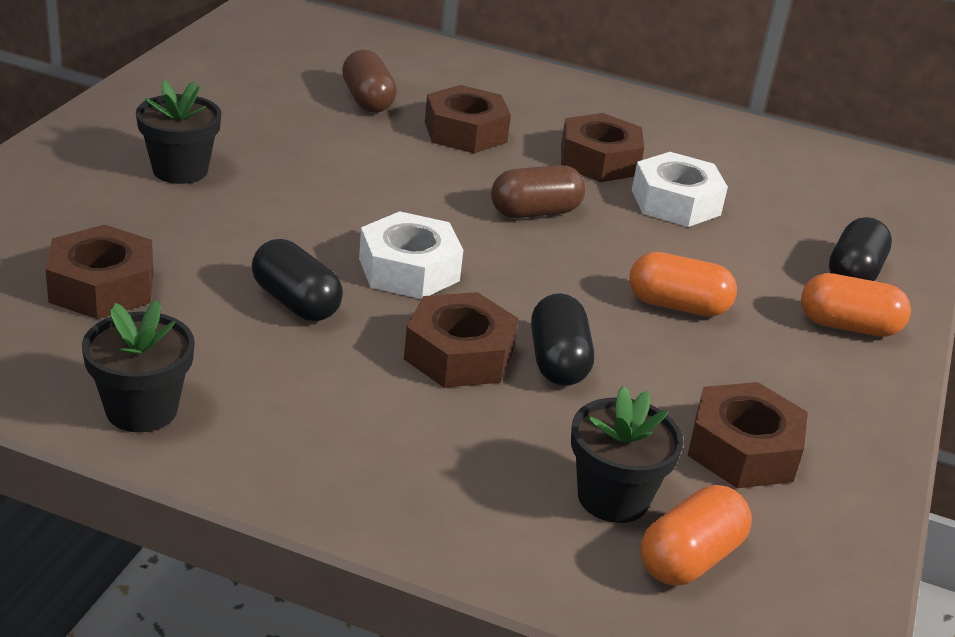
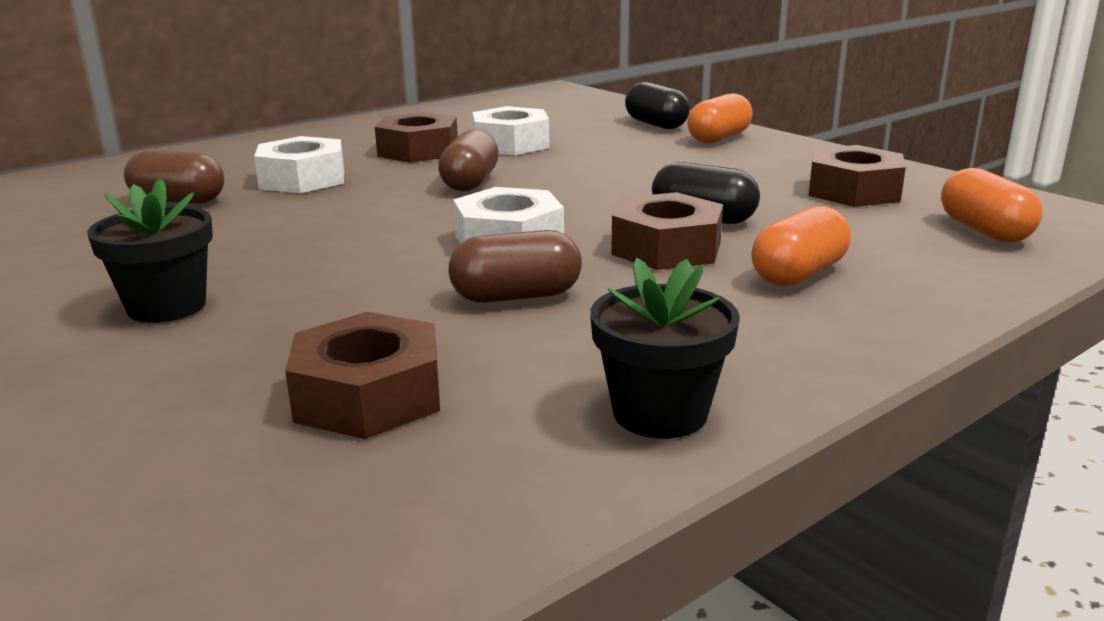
camera: 55 degrees left, 10 degrees down
(296, 302) = (516, 296): black capsule -> brown capsule
(465, 132) = (302, 179): brown nut -> white nut
(613, 497) = (901, 238): black flower pot -> none
(677, 306) = (655, 171): orange capsule -> orange capsule (798, 274)

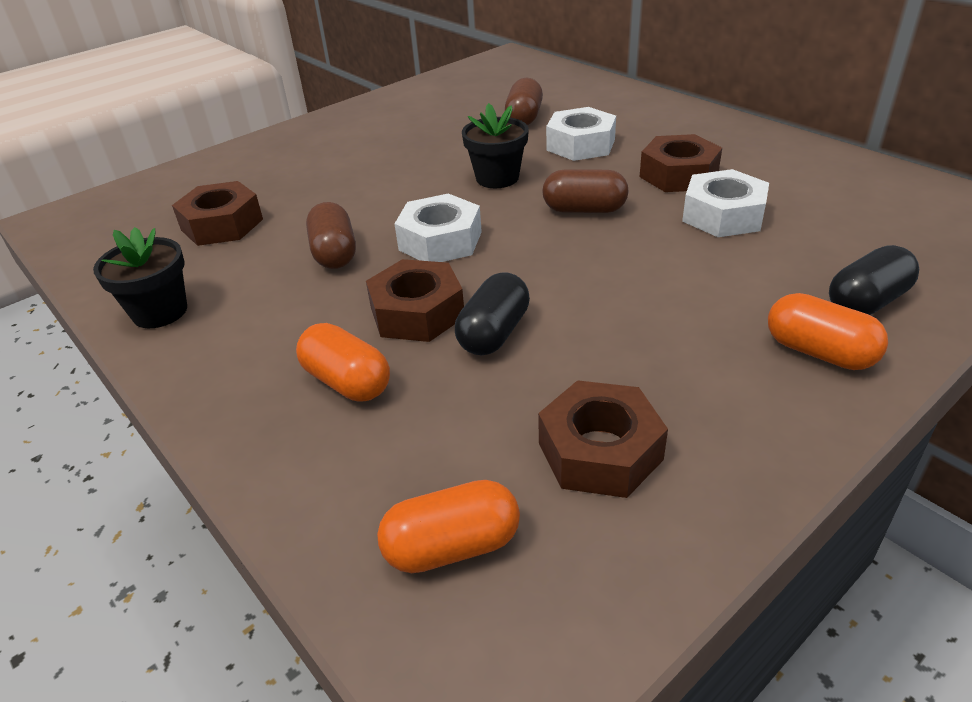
camera: 90 degrees right, 15 degrees up
(167, 307) = (347, 154): black flower pot -> black flower pot (497, 178)

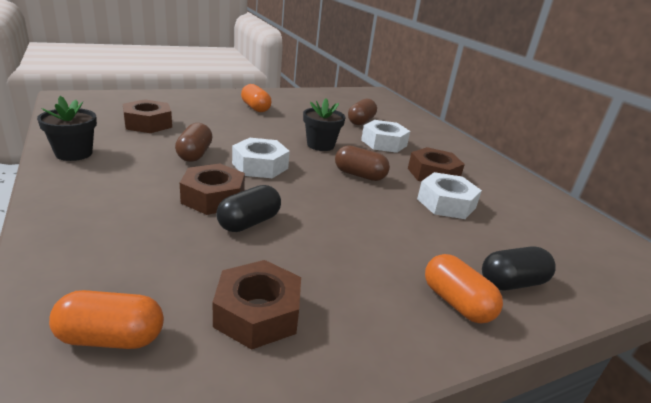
camera: 10 degrees right, 10 degrees down
(347, 382) = (139, 220): orange capsule -> orange capsule (255, 108)

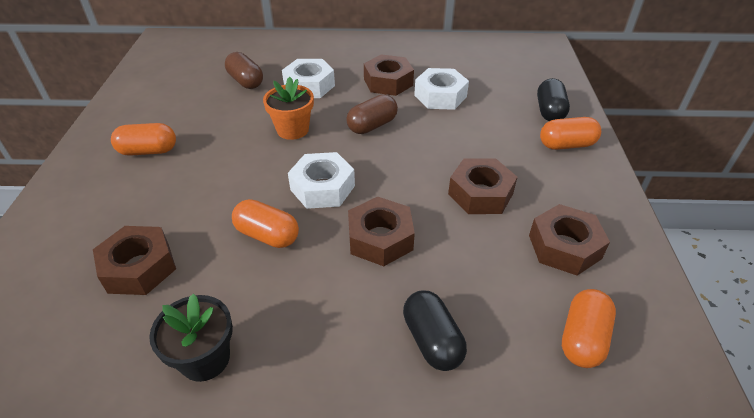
camera: 60 degrees left, 15 degrees up
(194, 154) = (267, 235): brown capsule -> orange capsule
(249, 222) = (436, 223): black capsule -> black capsule (432, 340)
(309, 244) = (480, 194): none -> brown nut
(320, 145) = (292, 130): black flower pot -> orange flower pot

